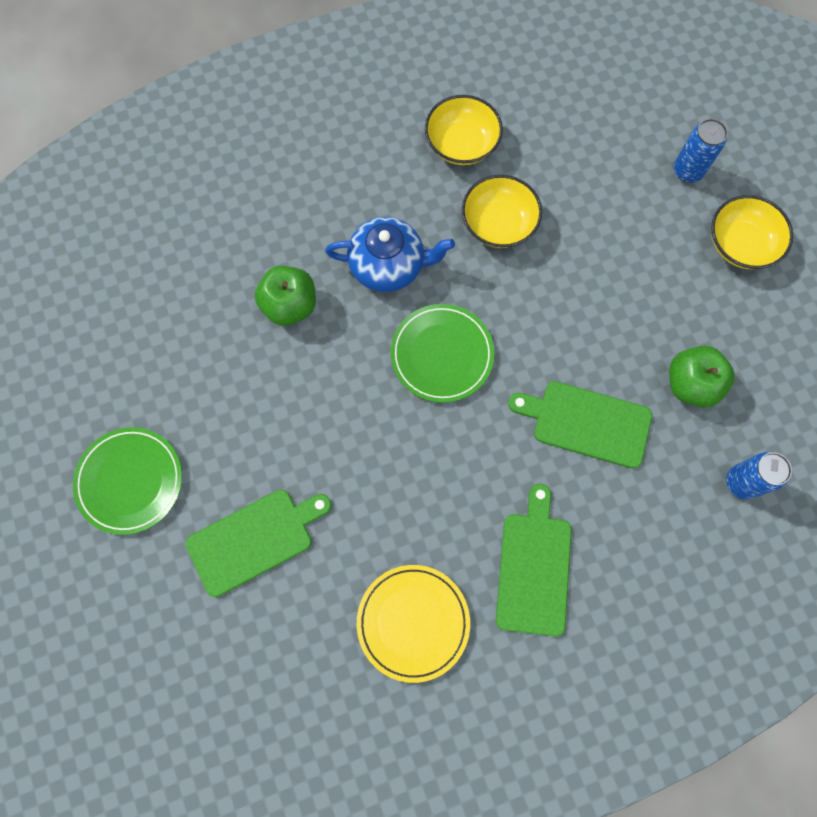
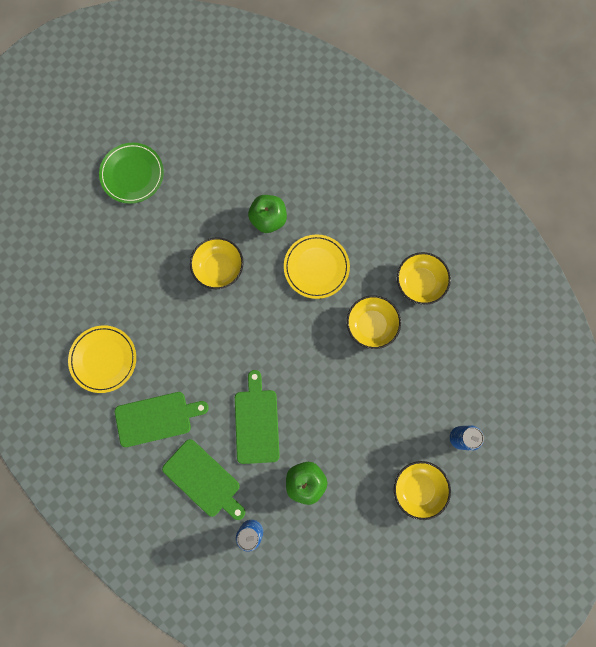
camera: 70 degrees right, 5 degrees up
(255, 539) = (122, 255): green cutting board -> green cutting board (204, 480)
(335, 400) = (218, 268): none -> yellow bowl
(388, 266) = (316, 267): blue teapot -> yellow plate
(442, 354) = (269, 320): green plate -> none

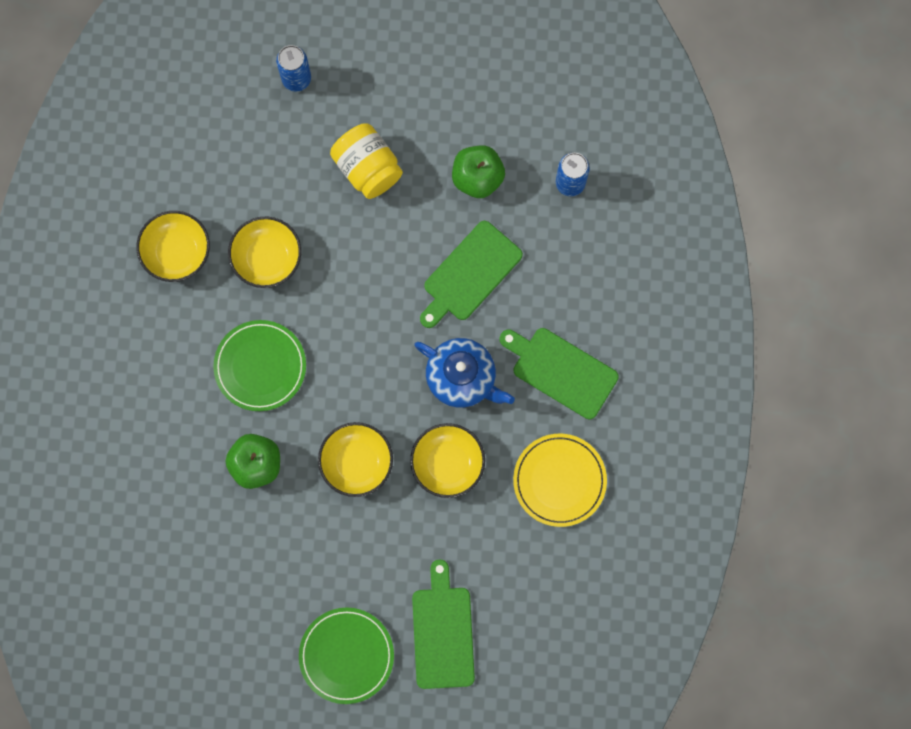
camera: 135 degrees left, 0 degrees up
(204, 480) = (570, 270): green cutting board -> green cutting board (443, 632)
(206, 363) = (462, 378): none -> blue teapot
(316, 267) = (260, 366): yellow plate -> green plate
(370, 426) = (367, 168): none -> yellow jar
(418, 488) = (381, 73): yellow bowl -> yellow bowl (447, 463)

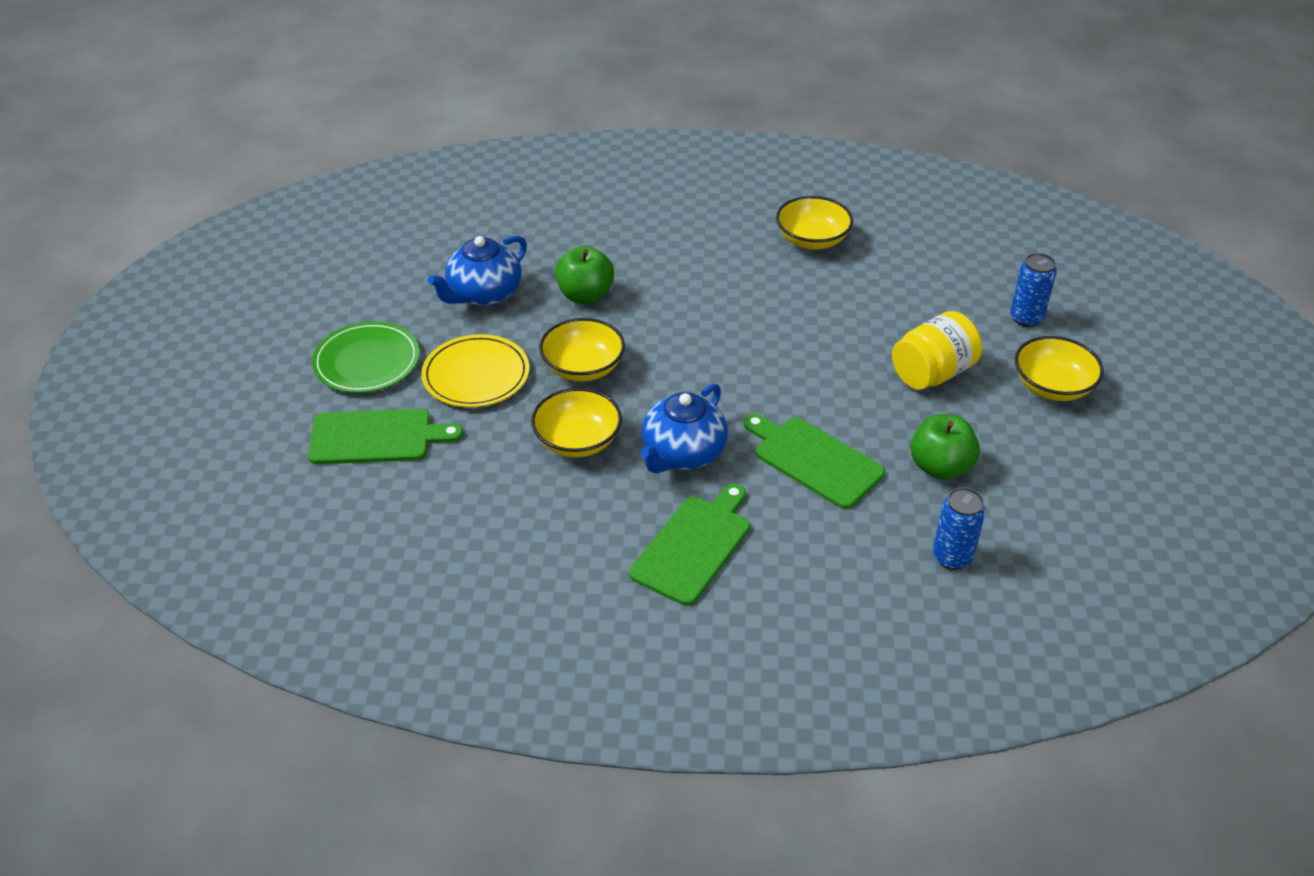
camera: 90 degrees right, 35 degrees down
(252, 559) = (483, 294): none -> blue teapot
(260, 366) = (692, 296): green plate -> none
(267, 258) = (814, 300): yellow bowl -> yellow bowl (1052, 386)
(559, 480) = (549, 543): yellow plate -> yellow plate (476, 375)

